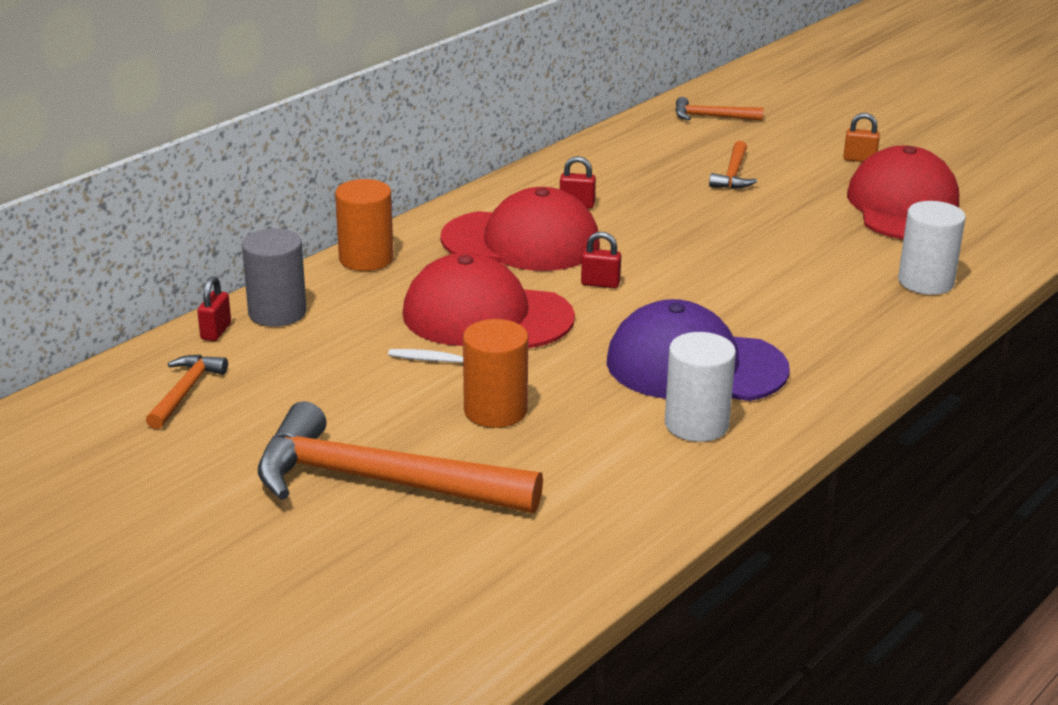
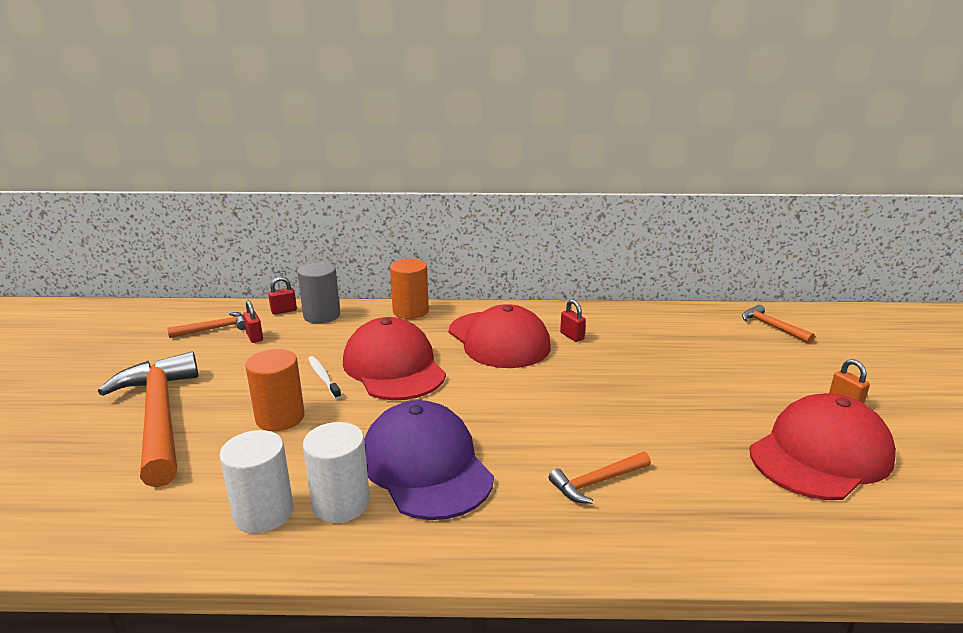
camera: 50 degrees right, 5 degrees down
(600, 283) = (487, 384): red padlock -> red padlock (254, 337)
(733, 174) = (714, 365): orange hammer -> orange hammer (597, 482)
(925, 282) = (721, 521): white cylinder -> white cylinder (263, 513)

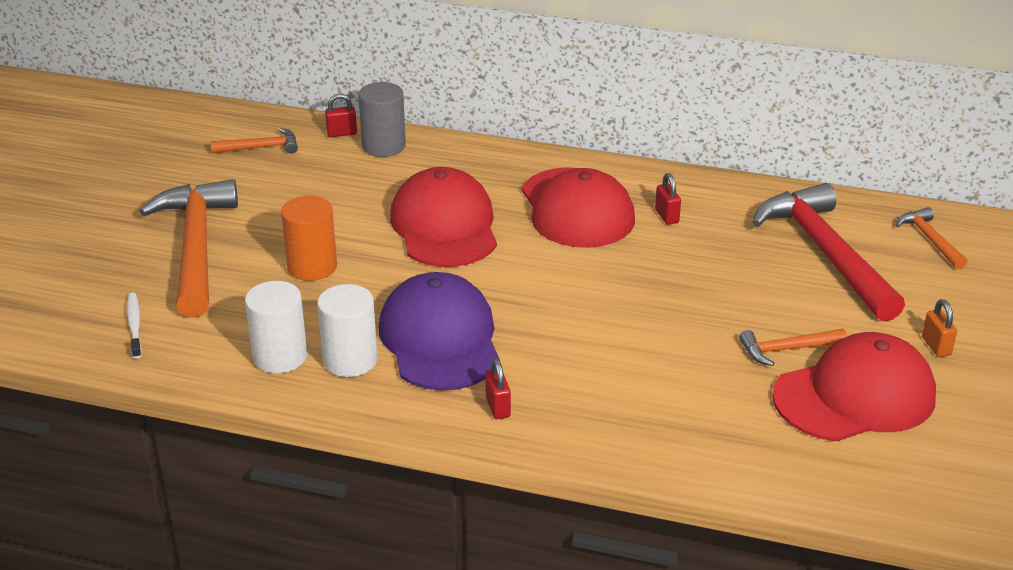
camera: 15 degrees right, 10 degrees up
(254, 337) = (303, 165): red padlock -> red padlock (498, 407)
(323, 377) = (366, 227): white toothbrush -> white toothbrush (134, 325)
(410, 311) = (489, 154): orange cylinder -> none
(597, 482) = (600, 383): orange hammer -> orange hammer (787, 349)
(707, 346) = (825, 253): none -> red hammer

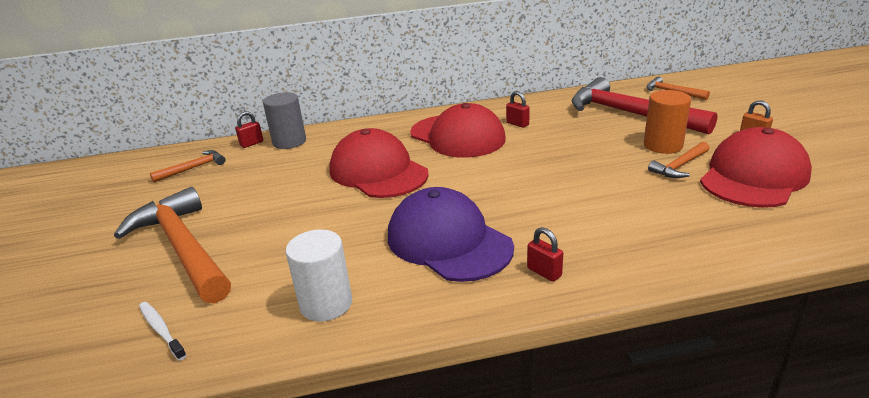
camera: 25 degrees left, 5 degrees down
(312, 266) = (298, 228): orange cylinder -> orange cylinder (663, 145)
(350, 360) = (391, 283): white cylinder -> none

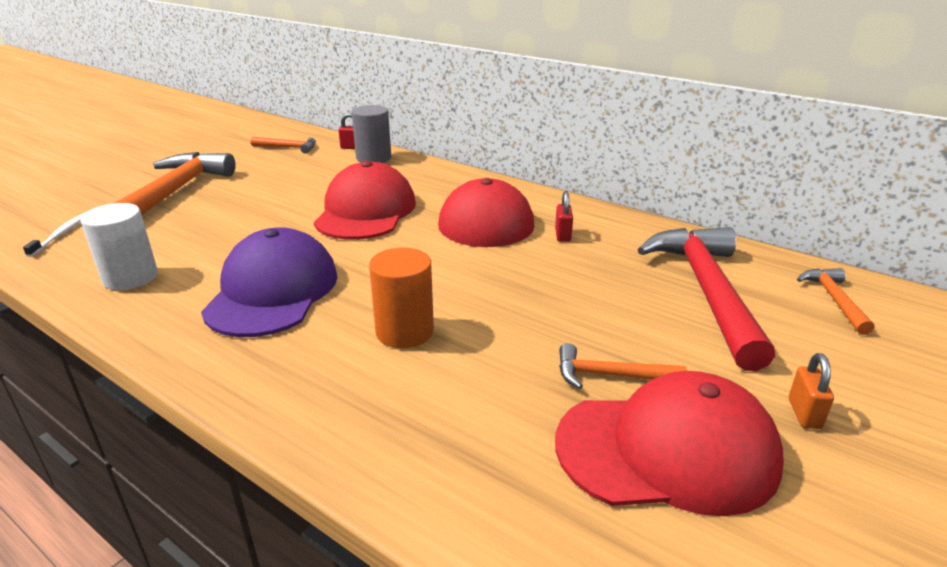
camera: 45 degrees right, 0 degrees up
(544, 272) = (259, 363): red padlock -> none
(663, 145) = (652, 344): orange cylinder -> orange cylinder (404, 331)

